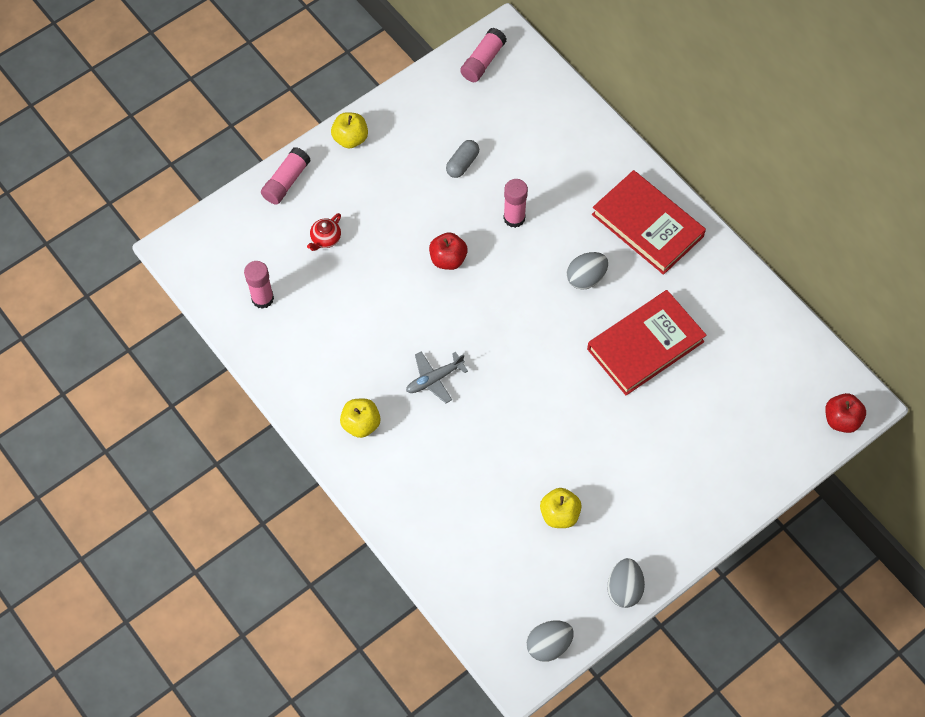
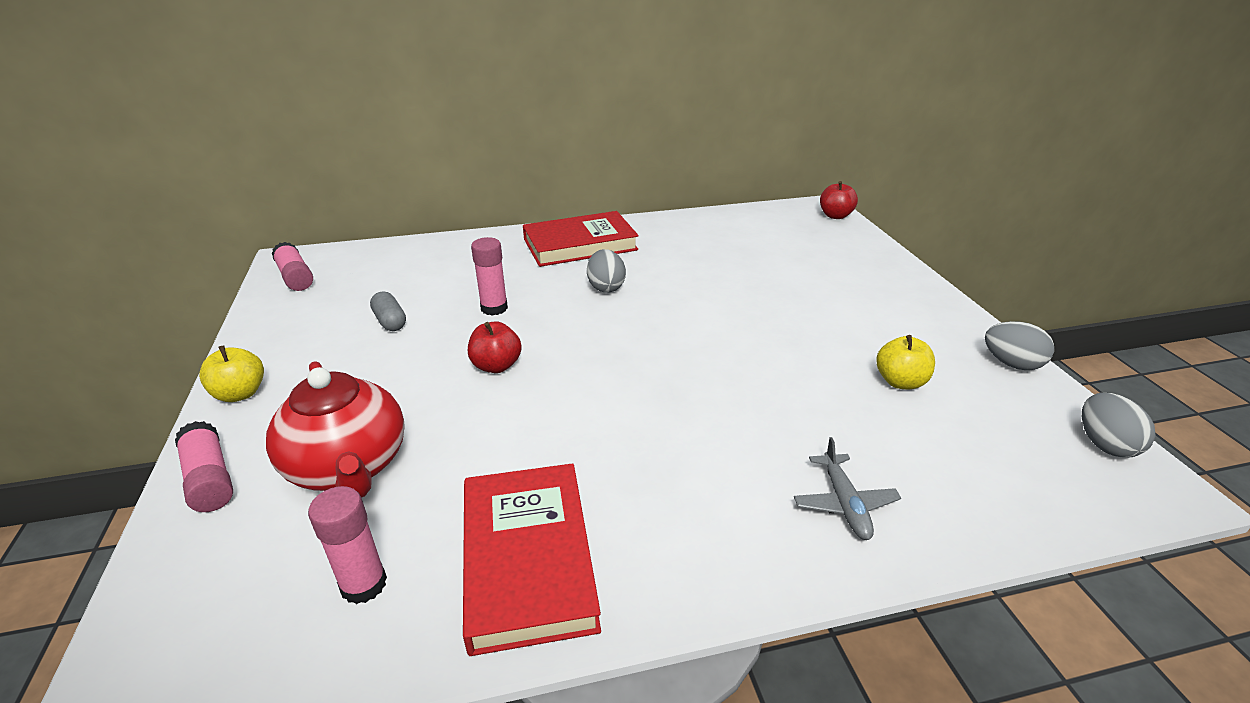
camera: 65 degrees left, 30 degrees down
(325, 239) = (348, 466): red teapot -> red teapot, size x2.40
(361, 424) = (686, 529): yellow apple -> none
(434, 379) = (656, 427): grey plane -> grey plane (844, 503)
(645, 345) = (707, 276): red book -> red book (528, 559)

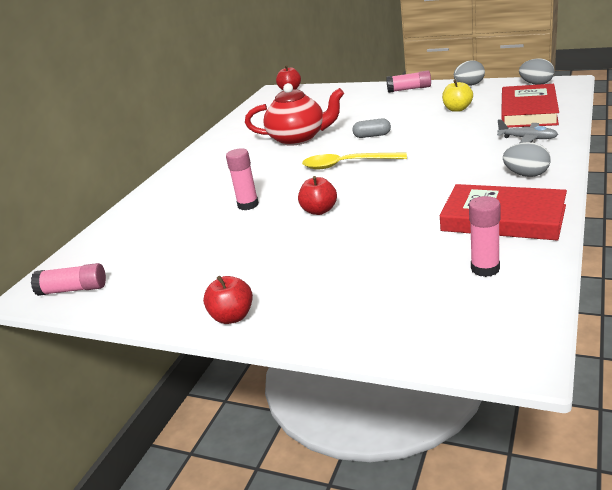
camera: 50 degrees left, 5 degrees down
(210, 479) = (331, 328): pink glue stick -> pink glue stick (409, 89)
(240, 394) = (232, 317): yellow apple -> red apple
(348, 466) = (372, 270): red teapot -> red teapot (298, 138)
(390, 321) = (211, 247): grey capsule -> grey capsule (372, 136)
(580, 244) = (207, 166): red book -> red book (528, 111)
(606, 287) = (274, 165): grey egg -> grey egg (526, 175)
(635, 341) = (346, 165): none -> yellow spoon

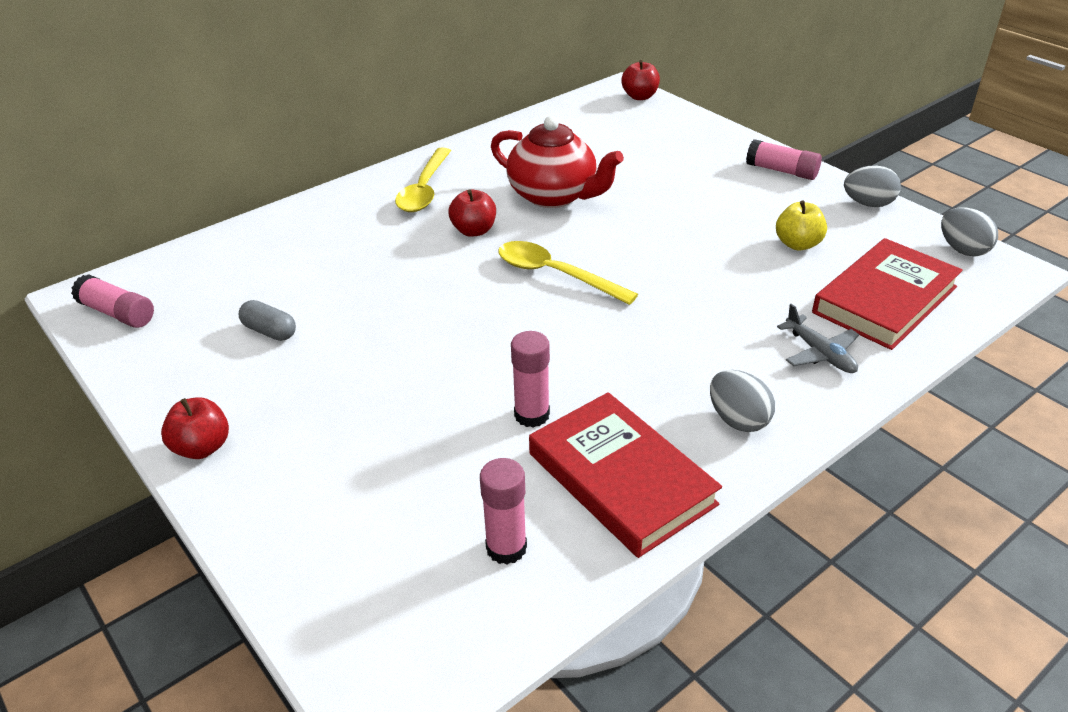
camera: 25 degrees right, 10 degrees up
(214, 163) = (424, 189): none -> yellow spoon
(248, 205) = (386, 282): pink glue stick -> pink glue stick (532, 415)
(319, 211) = (444, 337): red apple -> red apple (474, 231)
(372, 136) = (639, 238): grey capsule -> grey capsule (269, 331)

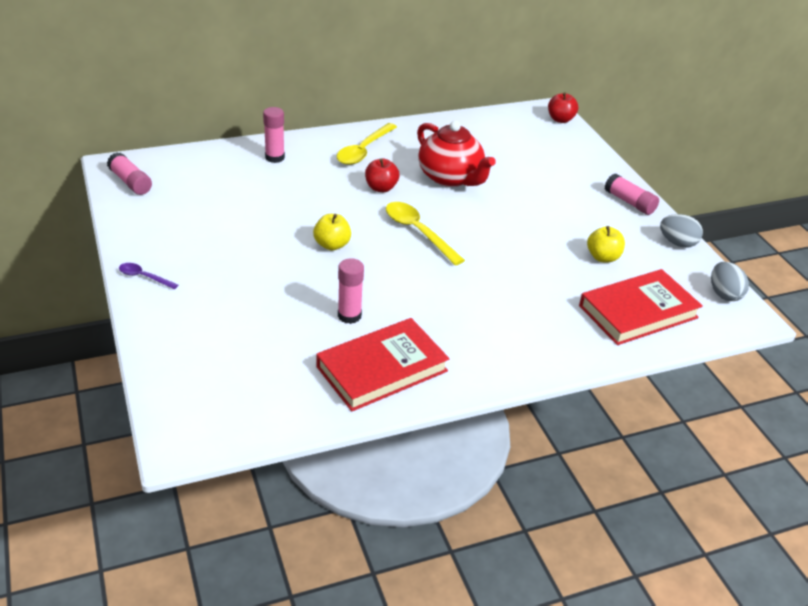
camera: 15 degrees right, 0 degrees up
(202, 447) = (144, 277): red apple -> purple spoon
(269, 331) = (216, 219): grey capsule -> none
(452, 323) = (332, 245): none -> yellow apple
(506, 548) = (289, 385): pink glue stick -> pink glue stick (275, 157)
(621, 478) = (382, 369): red book -> red book turned 75 degrees clockwise
(738, 420) = (479, 357): grey egg -> none
(820, 353) = (565, 333): grey plane -> none

